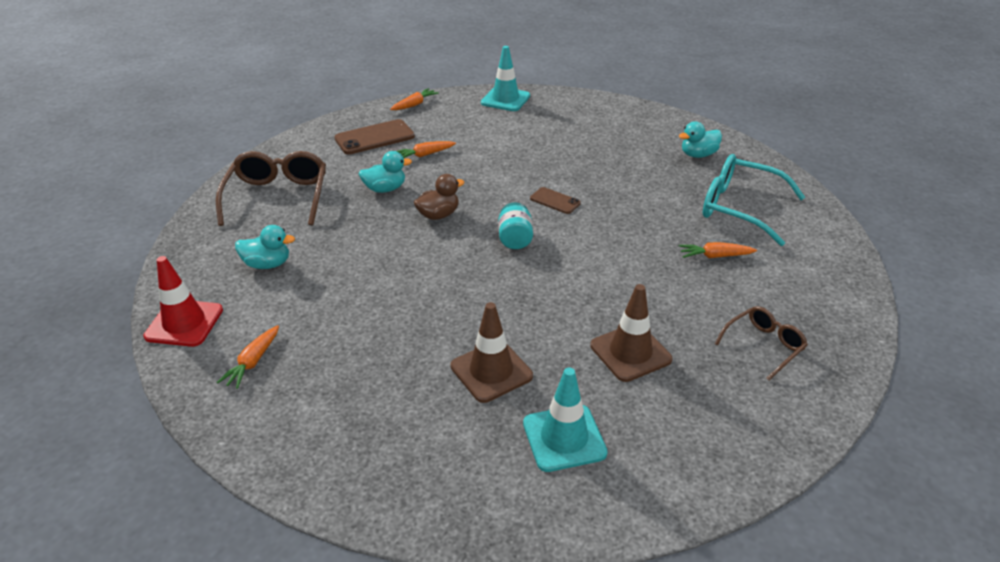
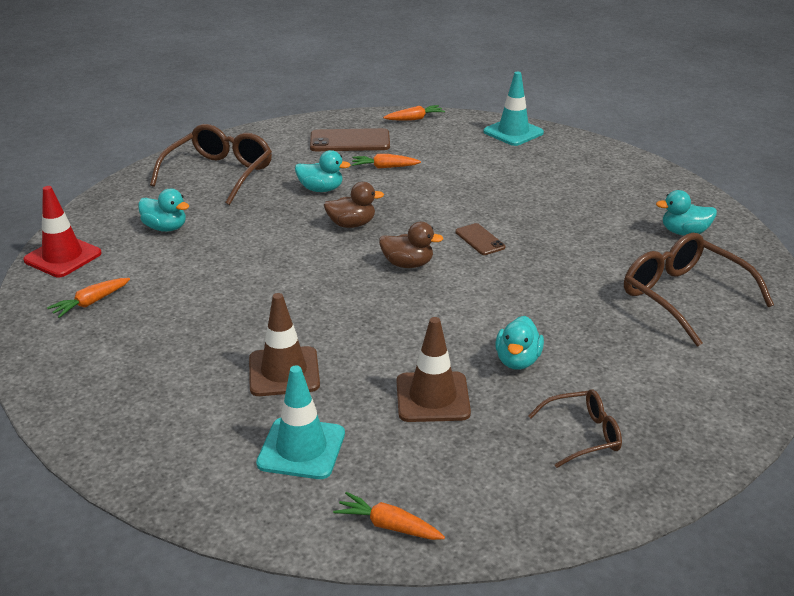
camera: 25 degrees right, 5 degrees down
(515, 239) = (408, 264): turquoise jar -> brown duck
(667, 298) = (517, 361): none -> turquoise duck
(715, 256) = (608, 336): orange carrot -> orange carrot (388, 525)
(740, 208) = (684, 297): turquoise glasses -> brown glasses

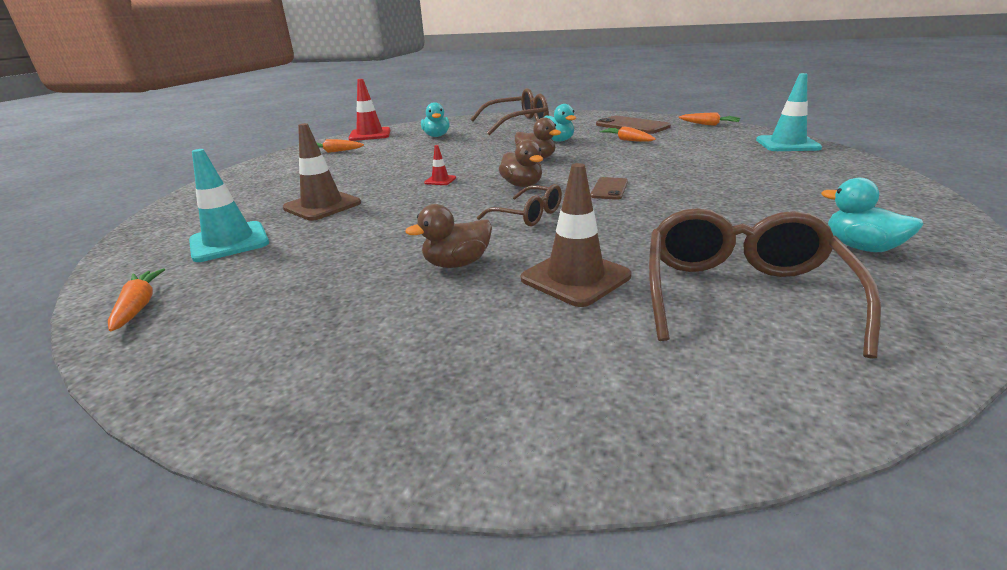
camera: 50 degrees right, 5 degrees down
(324, 290) = (440, 180): none -> red traffic cone
(432, 397) = (350, 255): brown traffic cone -> brown traffic cone (575, 277)
(517, 361) = (457, 264): turquoise duck -> brown duck
(582, 435) = (371, 340): brown glasses -> brown glasses (527, 215)

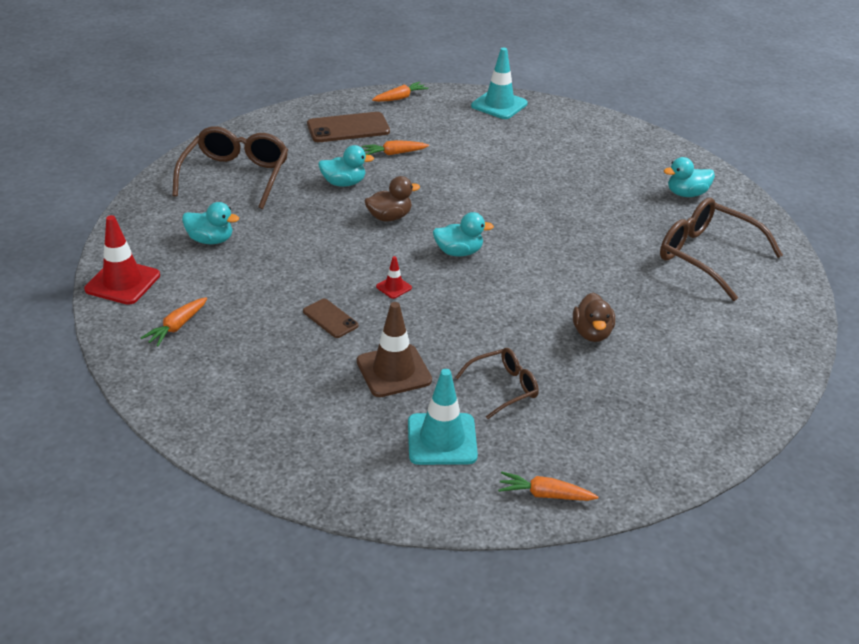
camera: 65 degrees left, 10 degrees up
(522, 185) = (459, 252): brown duck -> turquoise duck
(527, 215) = (531, 275): brown glasses -> brown glasses (503, 388)
(575, 277) = (648, 297): brown traffic cone -> none
(609, 189) = (513, 220): brown phone -> brown phone (330, 318)

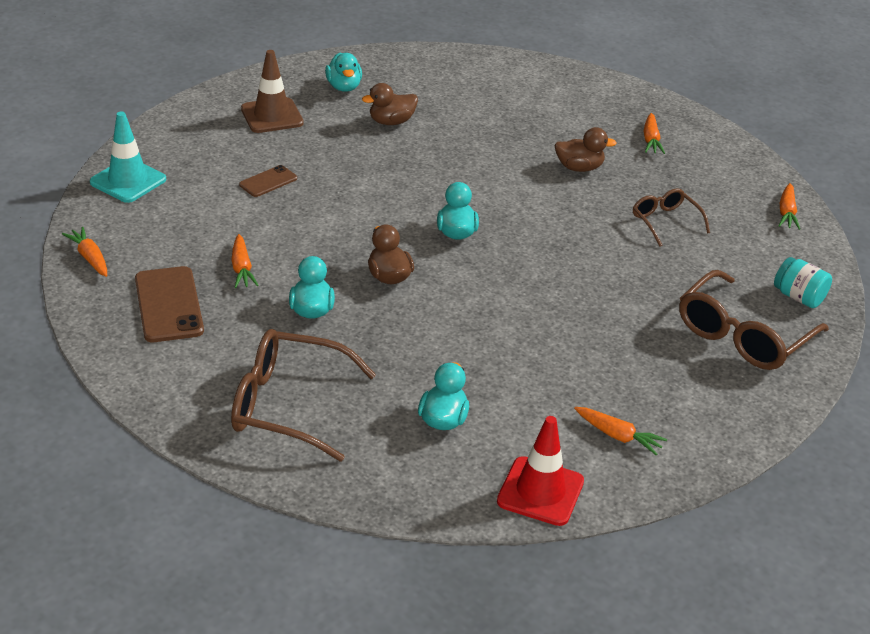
camera: 90 degrees left, 0 degrees up
(330, 318) = (584, 322): brown phone -> brown phone (268, 181)
(376, 478) = (798, 297): none -> turquoise jar
(394, 287) = (524, 278): red traffic cone -> none
(394, 371) = (657, 283): brown traffic cone -> brown traffic cone (272, 116)
(442, 439) = (741, 259): turquoise traffic cone -> none
(634, 219) = (391, 122): none -> brown duck
(671, 393) = (651, 140): none -> orange carrot
(707, 256) = (453, 93): brown glasses -> brown glasses (743, 335)

